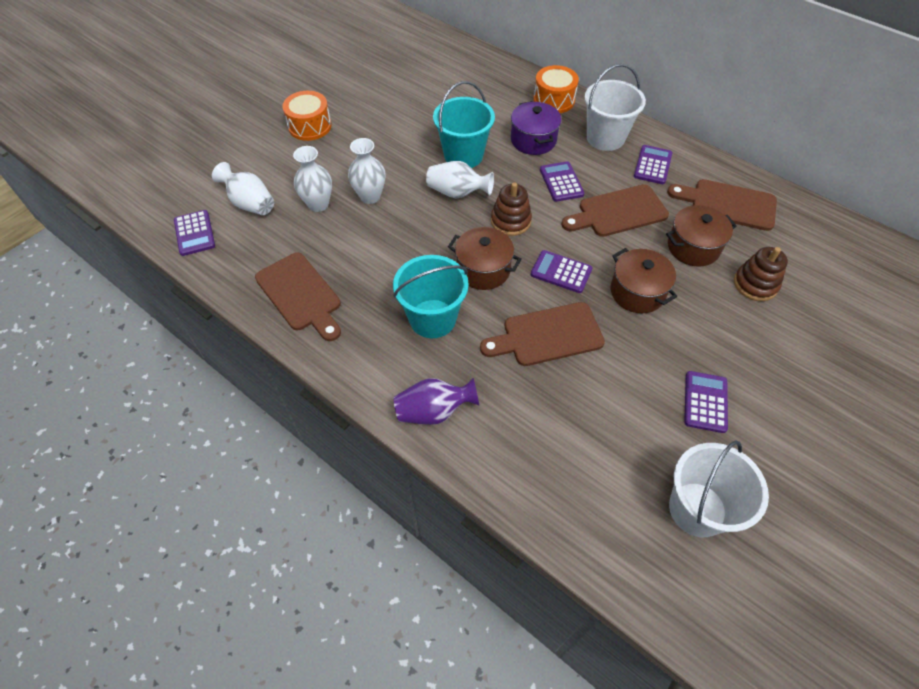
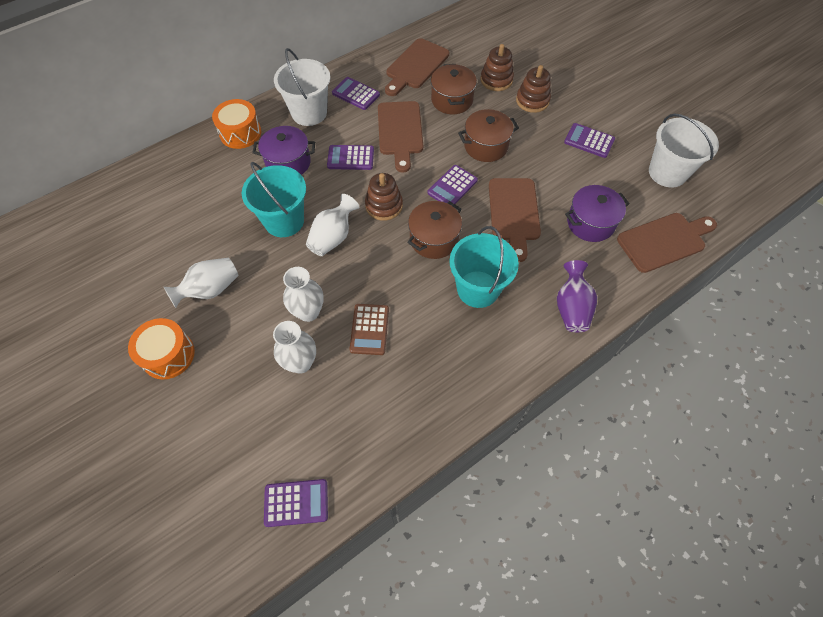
camera: 75 degrees left, 5 degrees up
(250, 203) = (271, 435): white vase -> white vase (210, 290)
(300, 295) = (421, 396): brown cutting board -> brown cutting board (664, 241)
(362, 242) = (369, 329): none -> brown calculator
(565, 418) = (590, 223): none -> purple pot
(741, 328) = (532, 101): none -> brown stacking toy

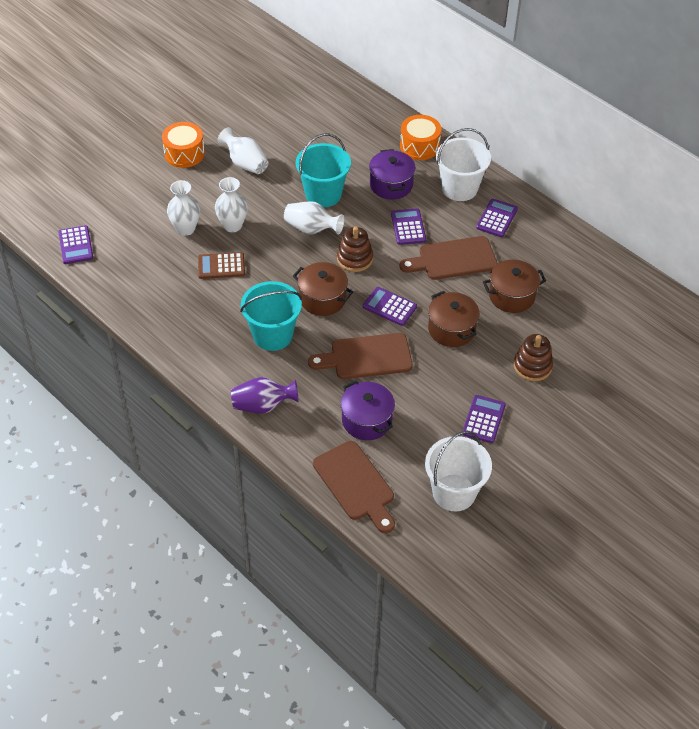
camera: 80 degrees right, 10 degrees down
(415, 66) = (555, 260): brown cutting board -> none
(496, 80) = (556, 332): brown stacking toy -> none

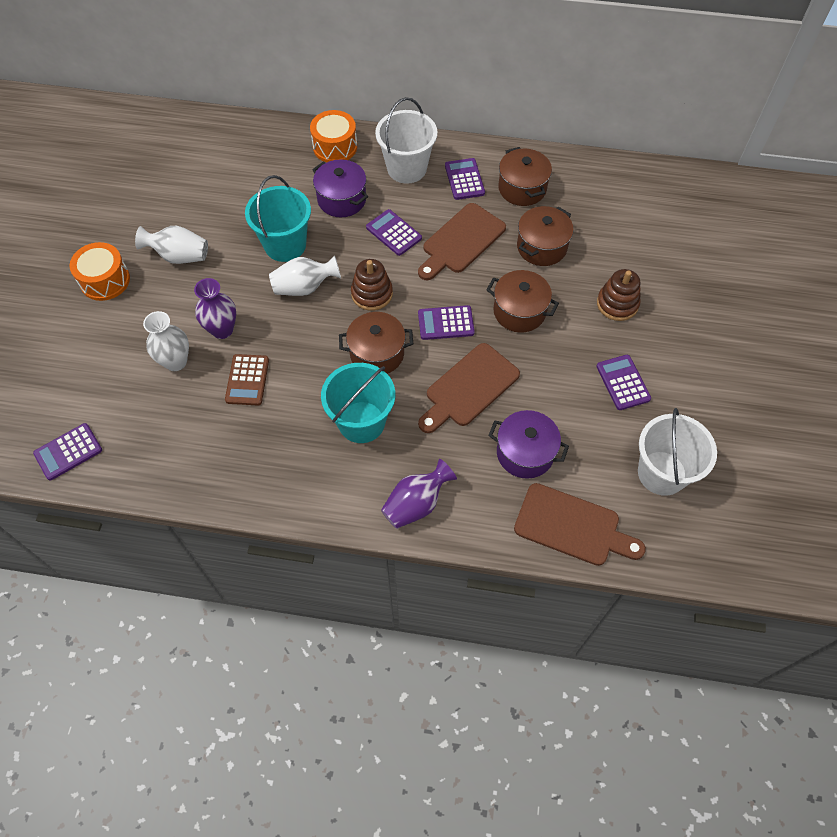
camera: 35 degrees left, 10 degrees up
(76, 245) = (68, 452): purple calculator -> purple calculator turned 105 degrees clockwise
(221, 266) = (247, 380): brown calculator -> brown calculator turned 45 degrees counterclockwise
(232, 225) = (222, 330): white vase -> purple vase
(536, 248) = (522, 188): none -> brown pot

